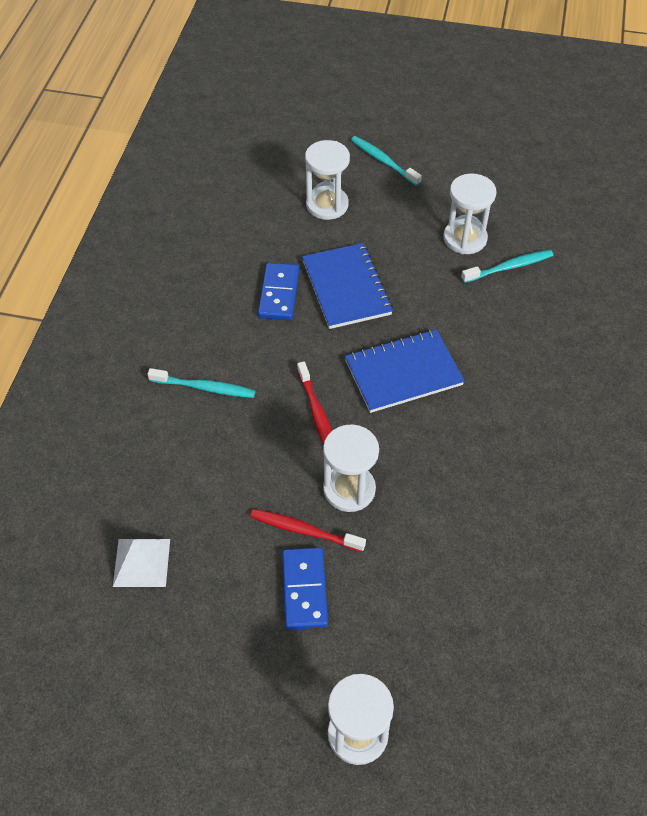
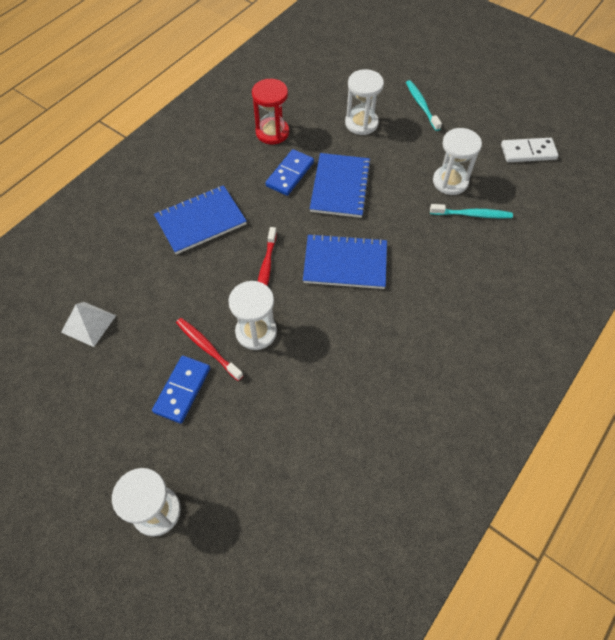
camera: 25 degrees right, 5 degrees up
(204, 388) = (200, 221): turquoise toothbrush -> blue notebook
(227, 251) = (272, 132): none -> red hourglass
(528, 176) = (528, 152): none -> white domino

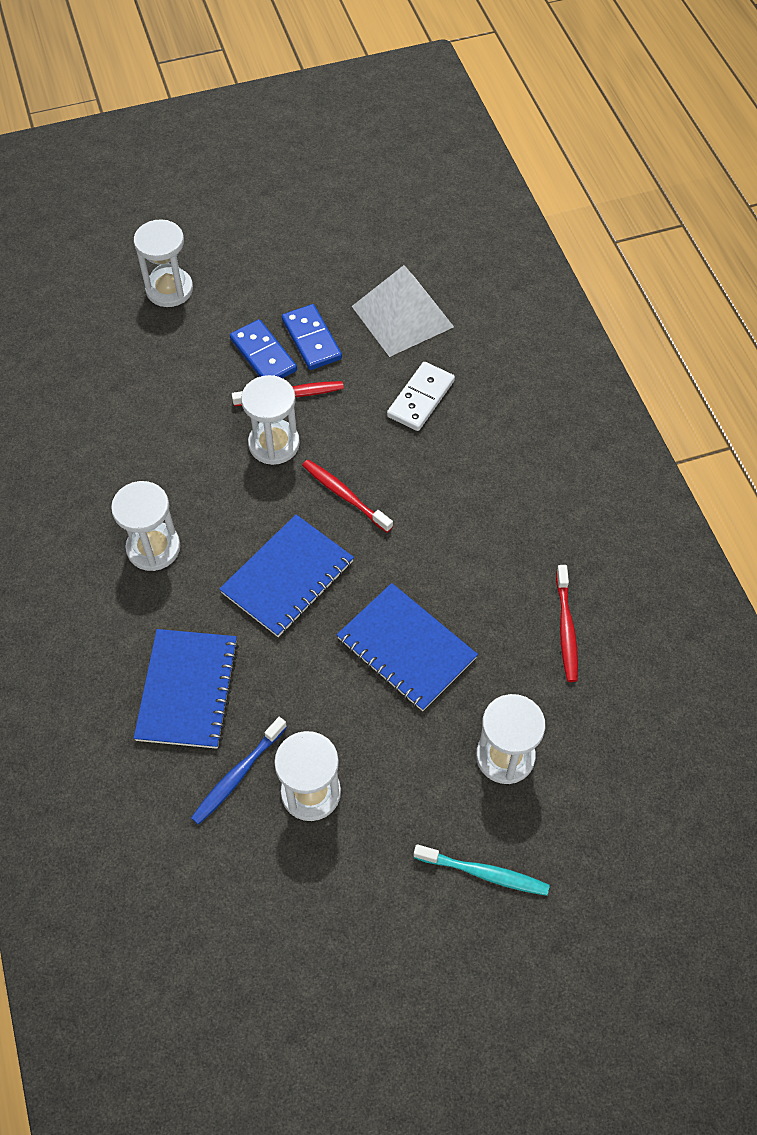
camera: 125 degrees right, 0 degrees up
(88, 324) = (402, 316): white pyramid -> white pyramid, size x1.63
(200, 221) = (466, 469): blue notebook -> blue notebook (188, 690)
(272, 132) = (566, 628): red hourglass -> red toothbrush
(290, 174) = (471, 604): blue domino -> blue domino (311, 339)
(387, 347) = (153, 548): none -> white hourglass
(472, 214) = (237, 775): turquoise toothbrush -> blue toothbrush
(528, 152) = (277, 954): white domino -> white domino (421, 399)

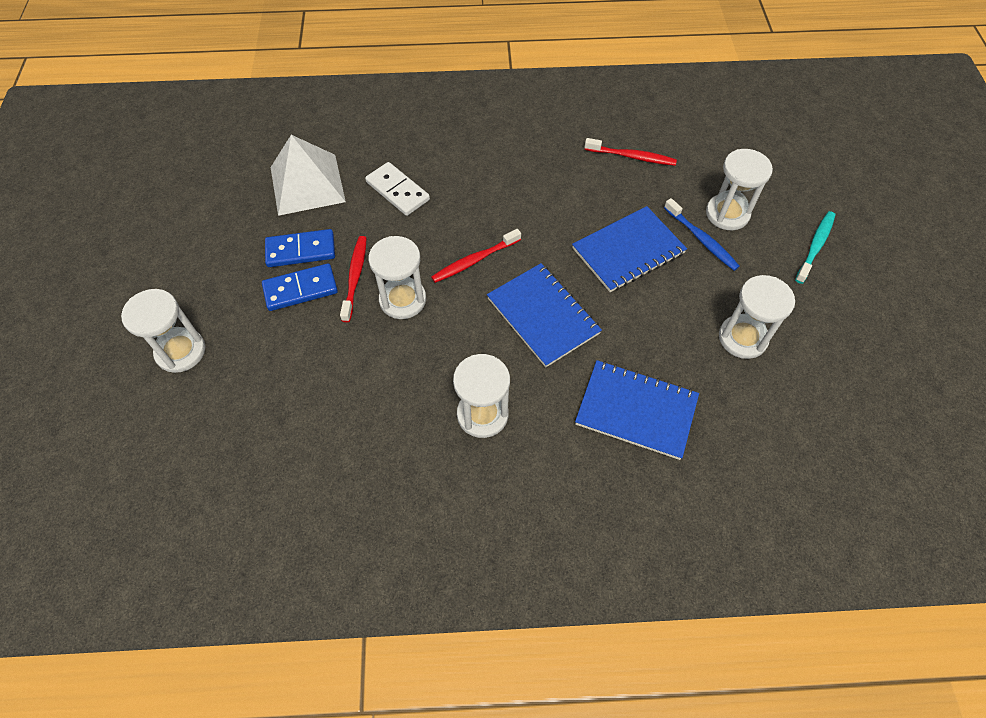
camera: 75 degrees left, 0 degrees up
(237, 775) = (721, 386): blue toothbrush -> blue toothbrush (701, 239)

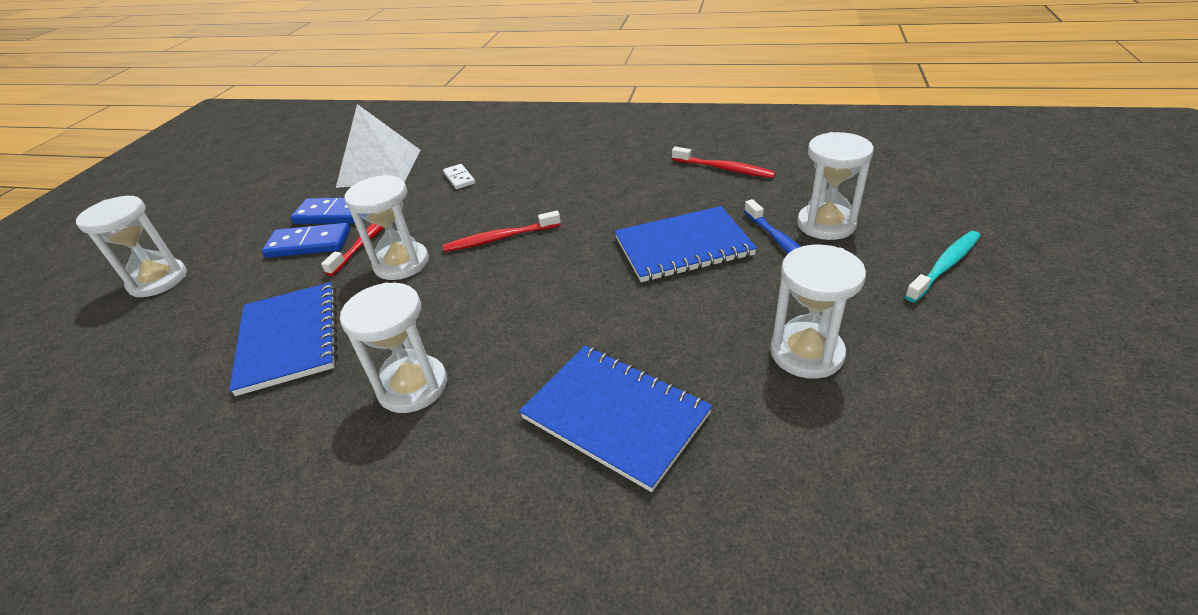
camera: 20 degrees right, 20 degrees down
(398, 191) = (459, 178): white domino -> white domino, size x0.60
(543, 316) = (547, 296): blue notebook -> blue notebook (290, 339)

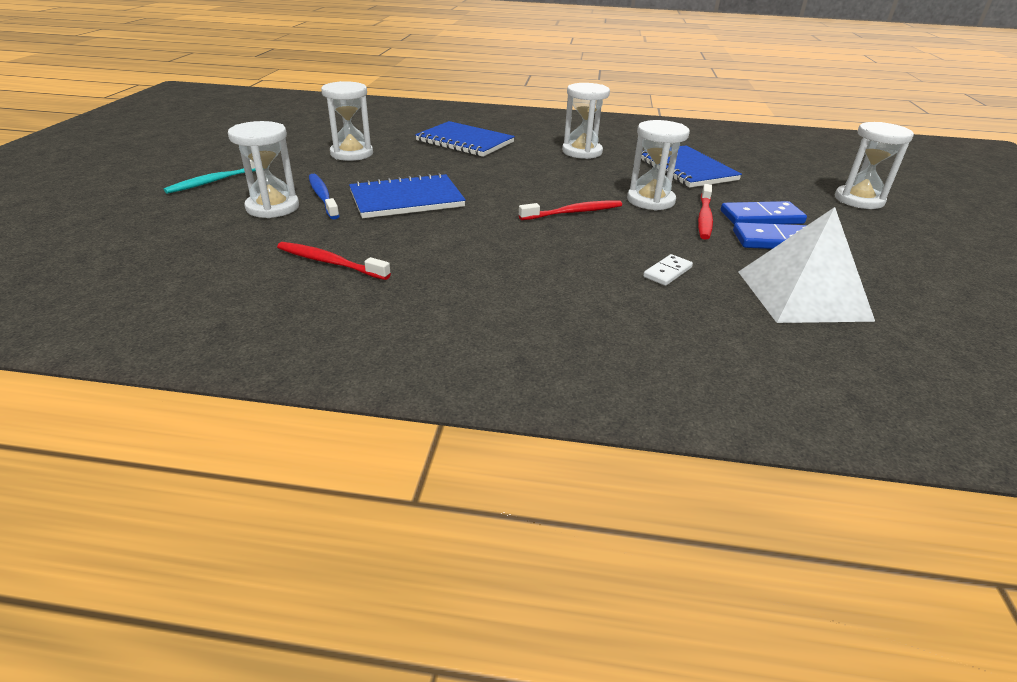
camera: 170 degrees right, 5 degrees down
(459, 178) = (667, 272): white domino -> white domino turned 75 degrees clockwise

